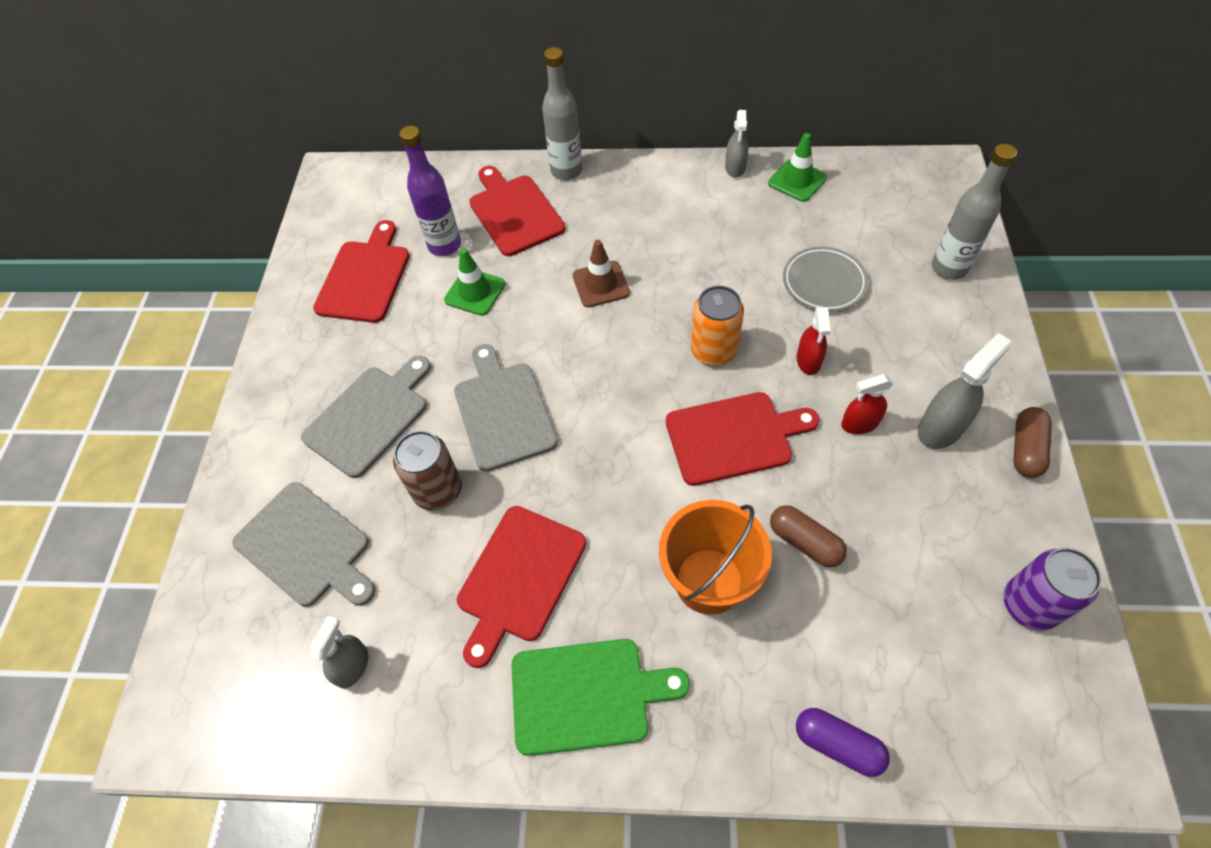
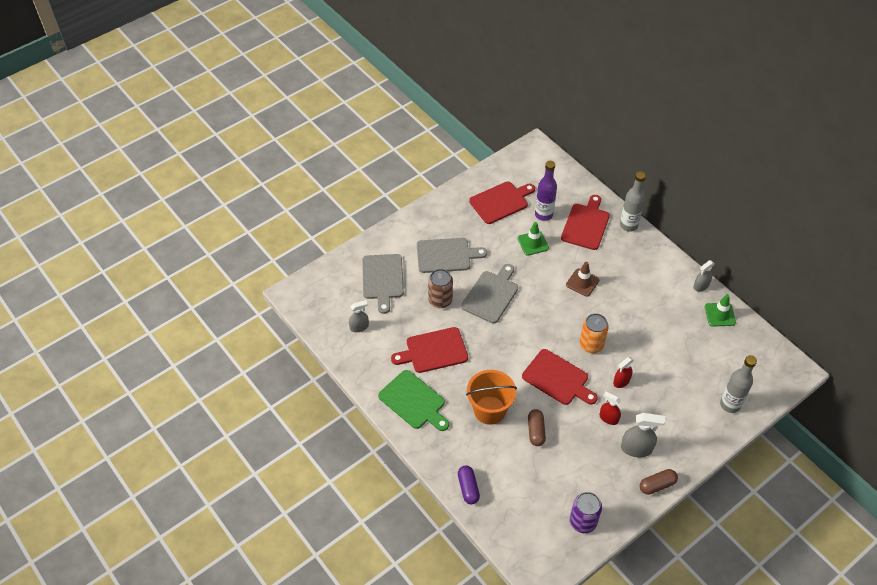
camera: 45 degrees right, 5 degrees down
(824, 282) = (669, 361): grey plate -> none

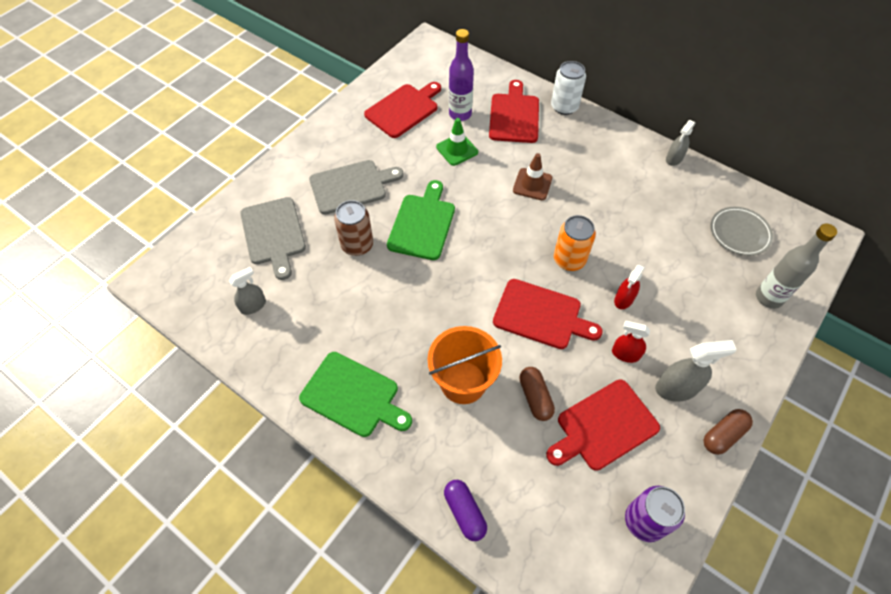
camera: 15 degrees left, 5 degrees up
(433, 351) = (364, 315): red cutting board -> red cutting board (603, 426)
(491, 295) = (422, 224): grey cutting board -> green cutting board
(628, 225) = (564, 107): grey bottle -> white can
(719, 314) = (709, 188): green traffic cone -> none
(728, 354) = (739, 233): none -> grey plate

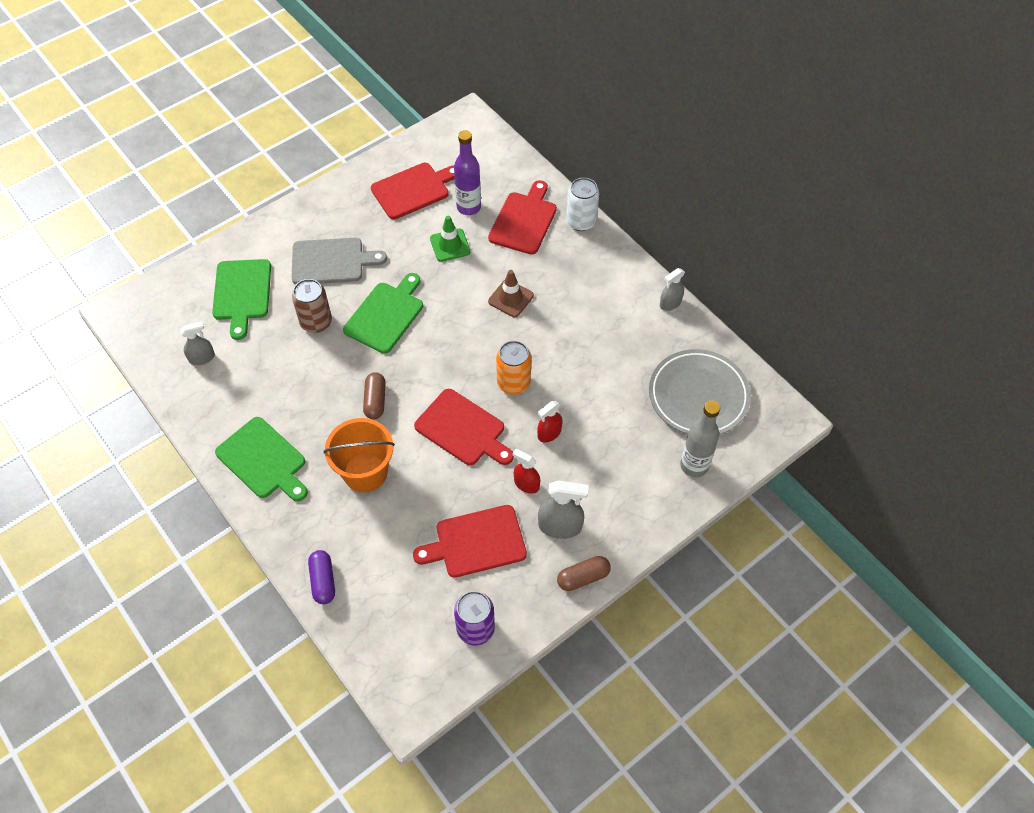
camera: 15 degrees right, 0 degrees up
(273, 234) = (242, 293): grey cutting board -> green cutting board
(535, 397) = (425, 502): brown capsule -> brown capsule (375, 401)
(739, 233) = (698, 396): grey plate -> grey plate, size x1.59

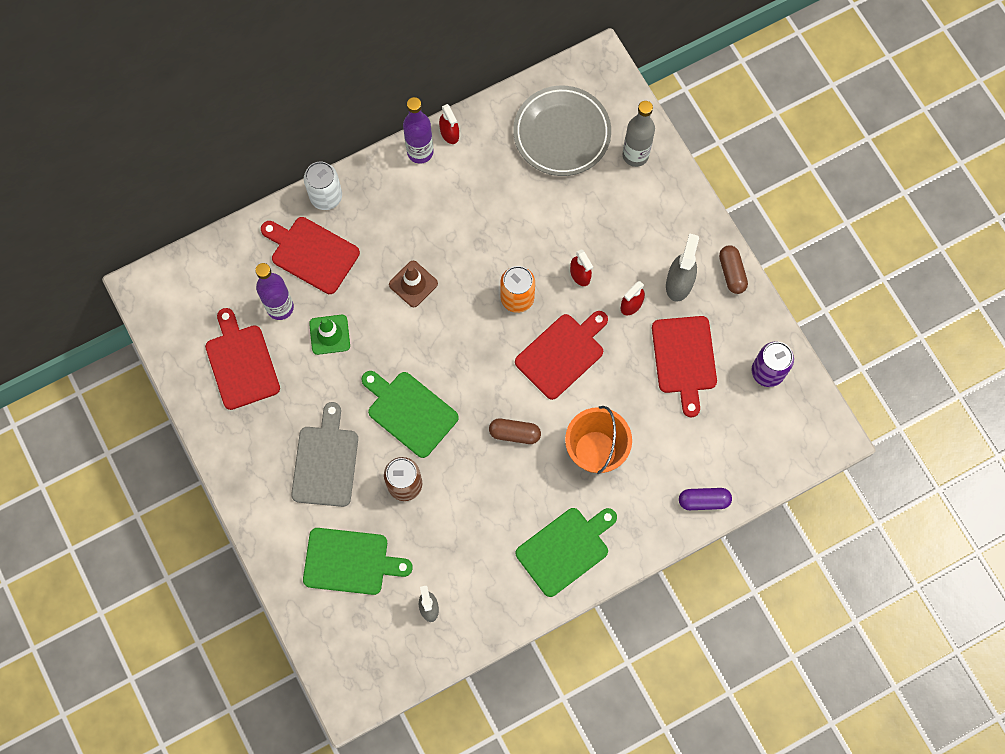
camera: 80 degrees left, 15 degrees up
(644, 283) = (420, 152): none -> purple bottle
(670, 303) = (449, 133): grey spray bottle -> red spray bottle

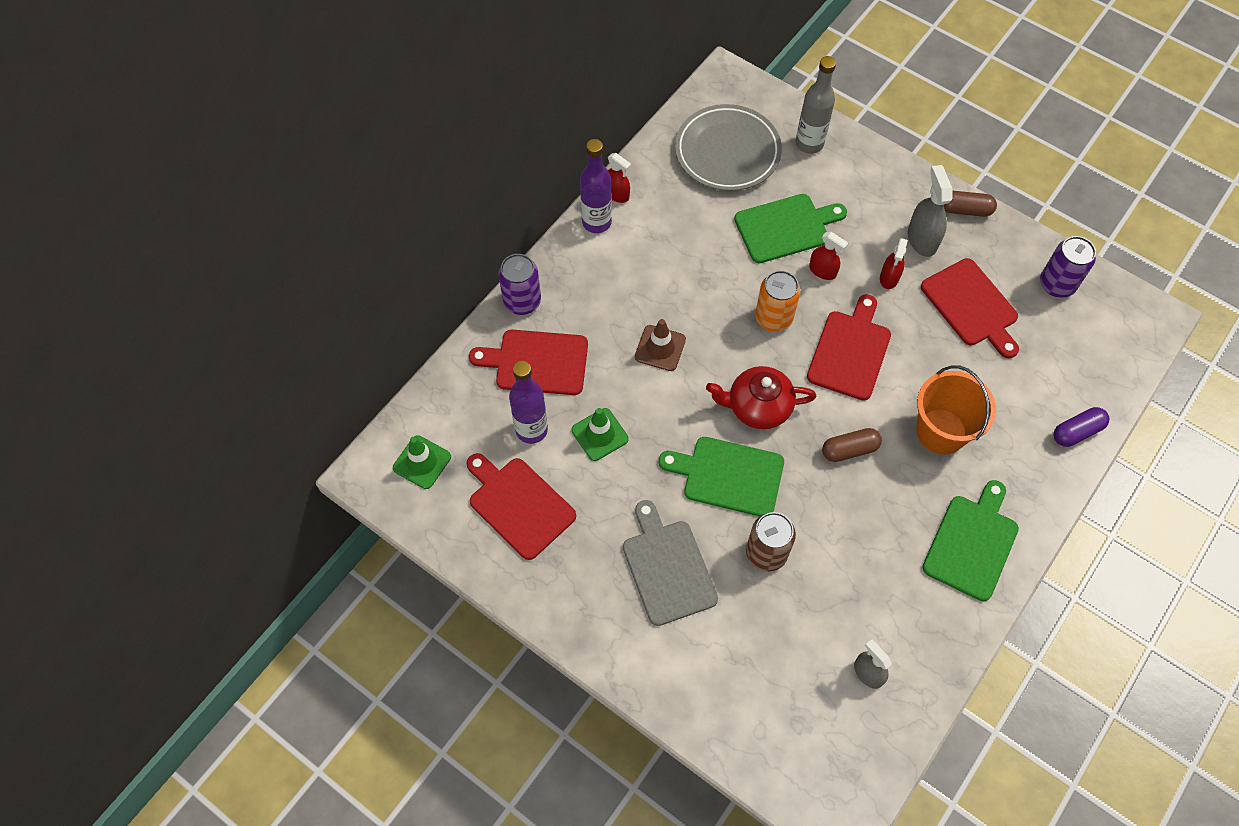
camera: 25 degrees left, 10 degrees down
(186, 297) = (422, 462): none -> green traffic cone
(326, 196) = (522, 301): white can -> purple can
(350, 562) = (754, 663): green cutting board -> green cutting board (786, 228)
(463, 367) = (758, 407): none -> red teapot
(731, 273) = (965, 210): brown capsule -> brown capsule turned 45 degrees counterclockwise

